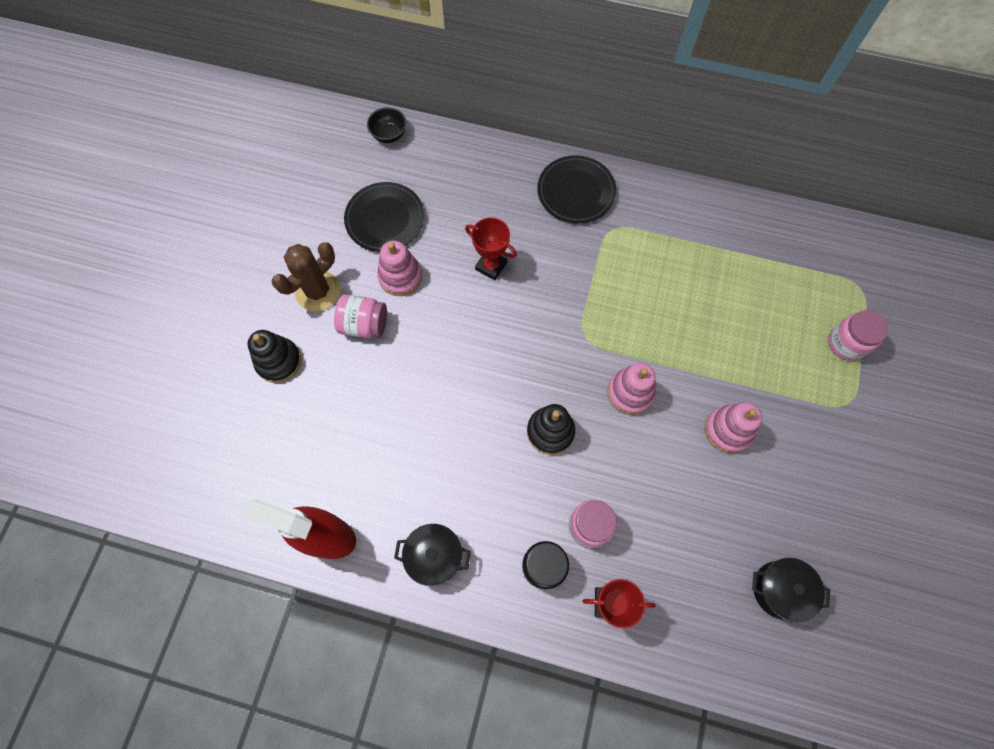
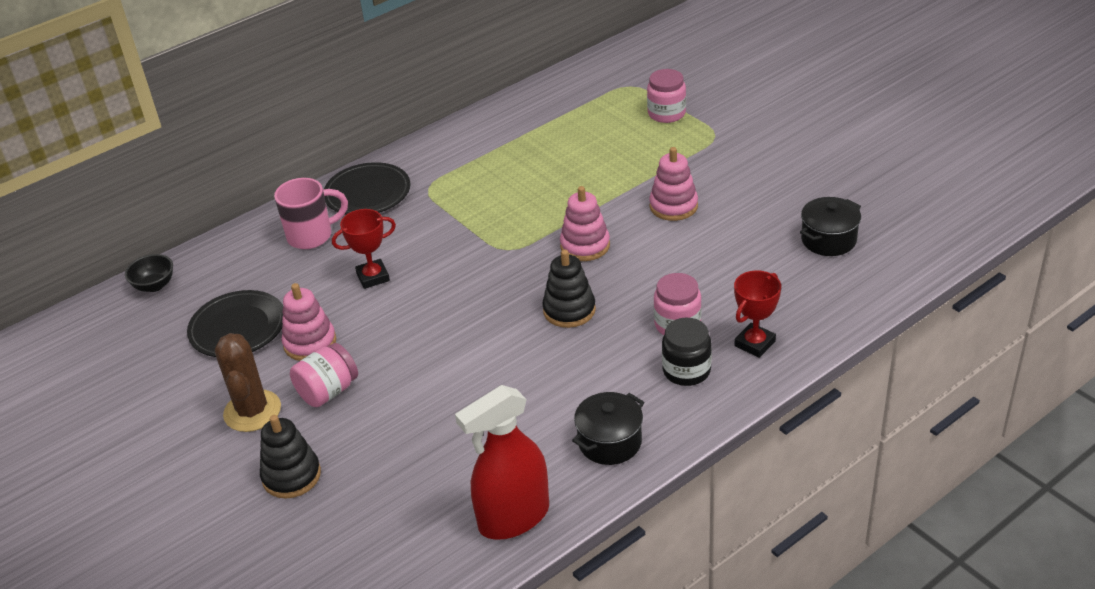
camera: 50 degrees left, 30 degrees down
(504, 191) = (312, 236): none -> pink mug

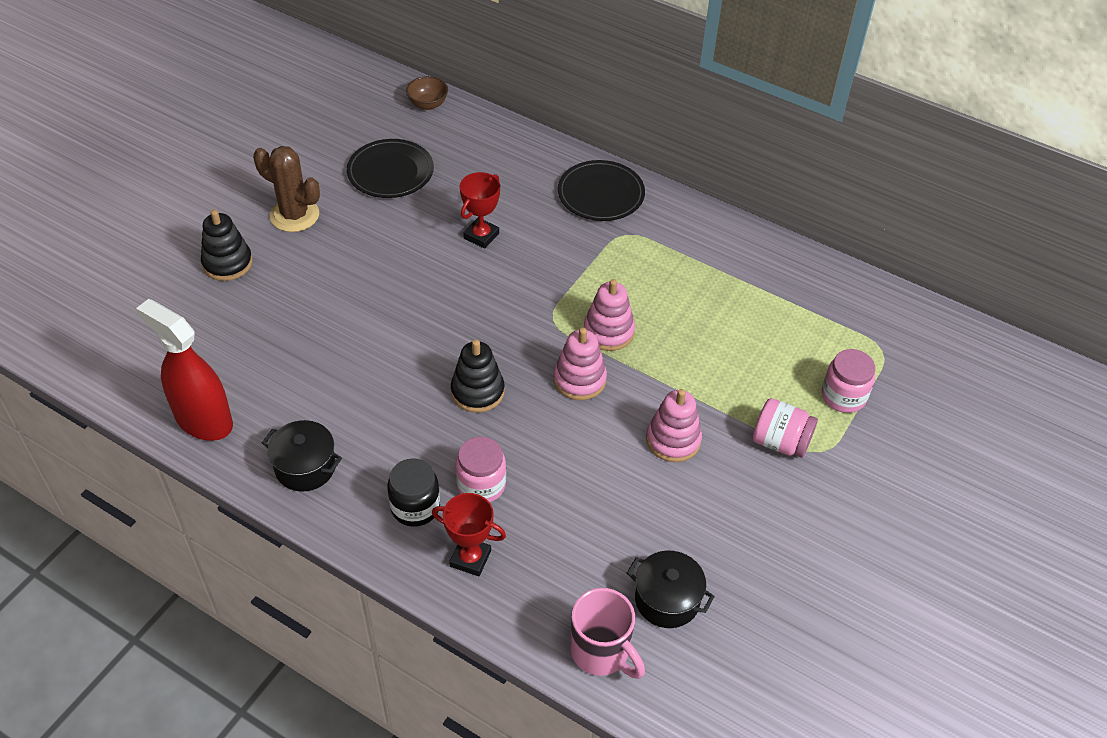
camera: 65 degrees right, 10 degrees up
(154, 285) = (428, 104): black bowl -> brown bowl
(252, 411) = (294, 215): brown cactus -> brown cactus turned 60 degrees clockwise
(310, 343) = (383, 223): pink stacking toy -> pink stacking toy (608, 332)
(312, 236) = (524, 177): pink mug -> pink mug (601, 652)
(328, 391) = (327, 254): pink jar -> pink jar (780, 442)
(373, 277) = (481, 236): red trophy -> red trophy turned 75 degrees clockwise

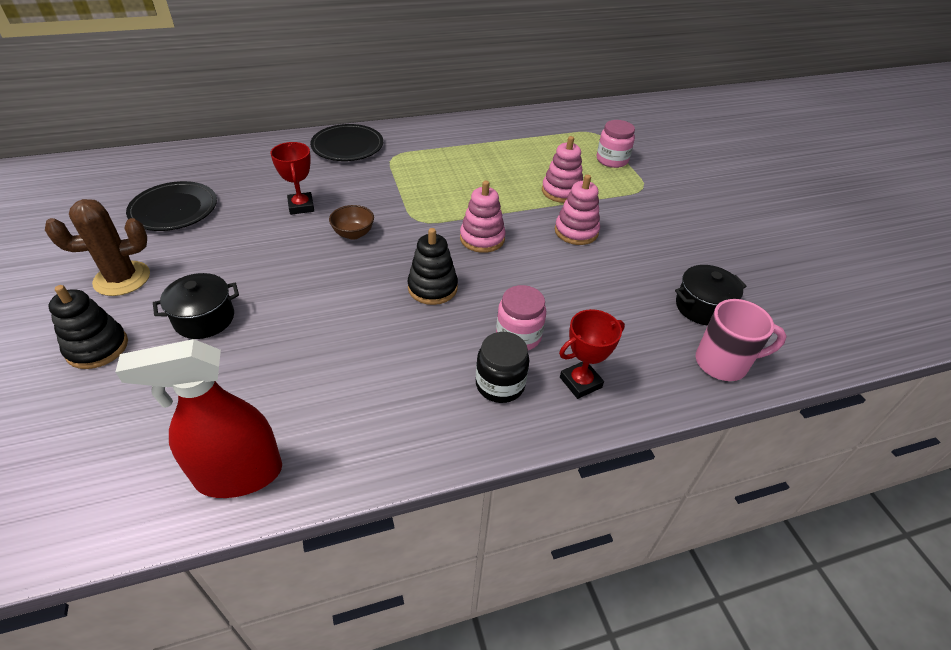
camera: 50 degrees left, 5 degrees down
(305, 467) = (382, 430): black pot -> black pot (204, 319)
(428, 104) = (149, 160): brown bowl -> brown bowl (353, 234)
(608, 332) = (459, 205): pink stacking toy -> pink stacking toy (561, 191)
(780, 442) = (621, 196): pink jar -> none

